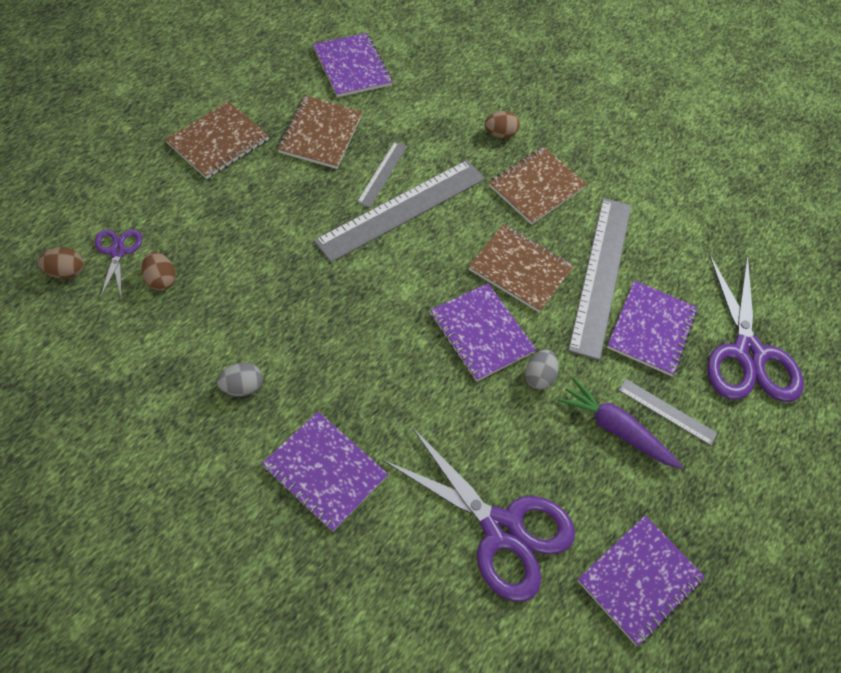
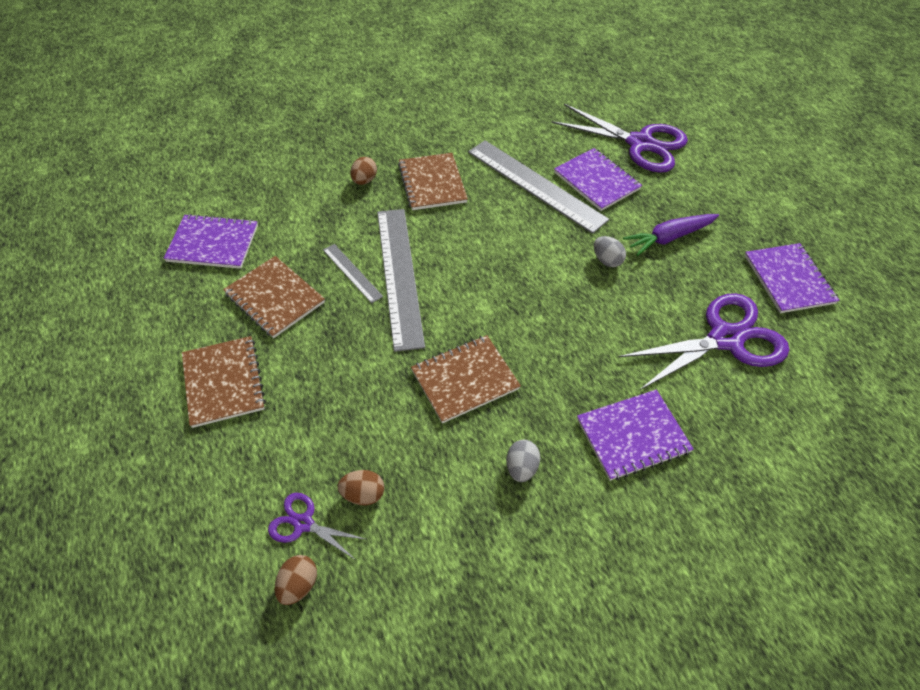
camera: 55 degrees left, 5 degrees down
(481, 333) = (551, 277): purple notebook -> none
(520, 269) = (504, 228): brown notebook -> brown notebook (465, 379)
(667, 411) = (666, 204): grey ruler -> none

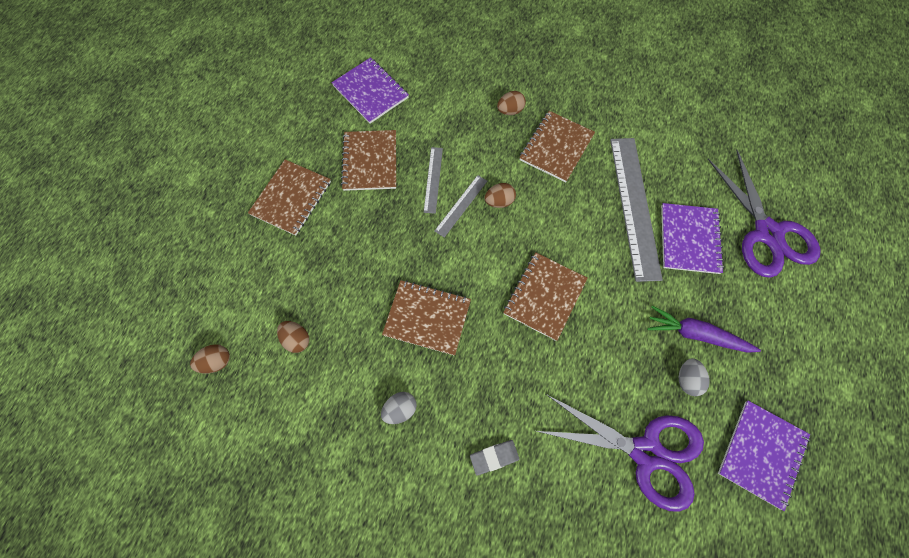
camera: 45 degrees right, 15 degrees up
(303, 523) = (251, 328): purple scissors -> none
(399, 275) = (461, 205): grey ruler -> grey ruler, size x0.48
(428, 251) = (499, 201): none -> brown egg
(540, 292) = (544, 296): none -> brown notebook
(606, 260) = (622, 312): grey egg -> grey egg (687, 379)
(633, 435) = (494, 457): purple notebook -> grey eraser

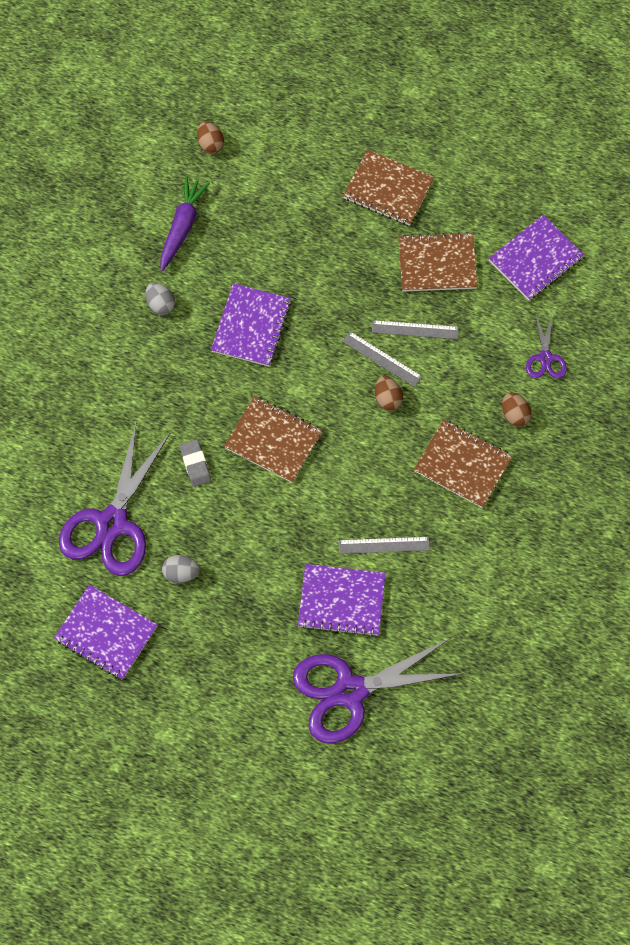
camera: 90 degrees right, 0 degrees up
(297, 339) = (231, 210): brown egg -> none
(427, 318) = (251, 326): brown notebook -> purple notebook
(459, 89) = (545, 358): none -> purple scissors
(494, 457) = (114, 386): grey eraser -> grey eraser (195, 464)
(634, 206) = (384, 545): grey ruler -> grey ruler, size x0.48
(696, 334) = (229, 590): purple carrot -> purple carrot (182, 227)

